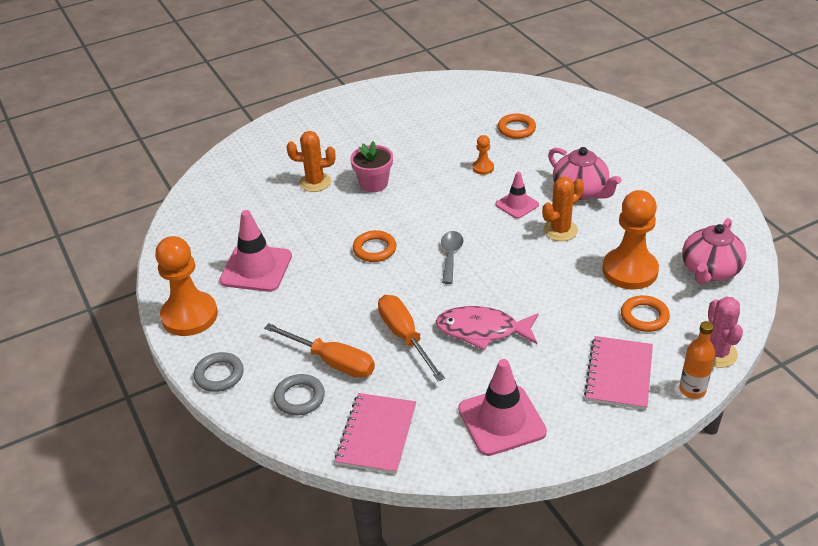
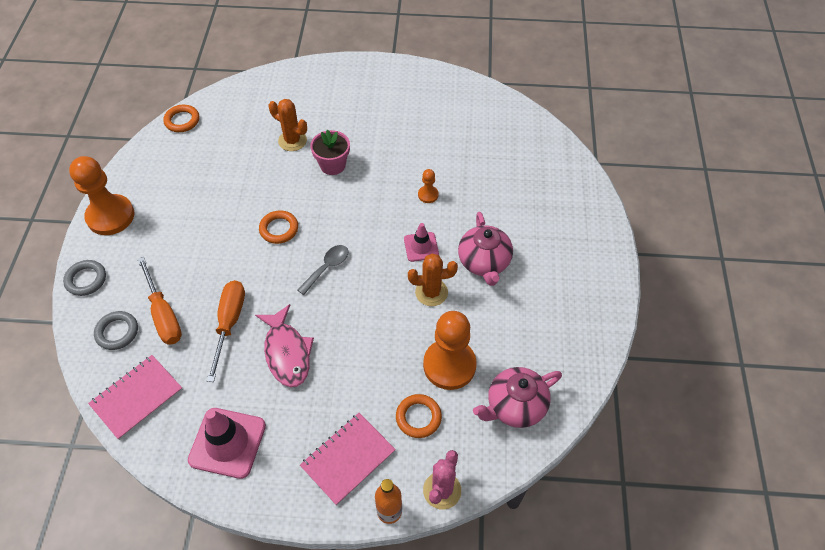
camera: 30 degrees right, 15 degrees up
(256, 268) = (186, 199): pink traffic cone -> none
(482, 330) = (287, 352): pink fish -> pink fish turned 150 degrees counterclockwise
(516, 129) = (490, 169): orange ring -> orange ring (182, 121)

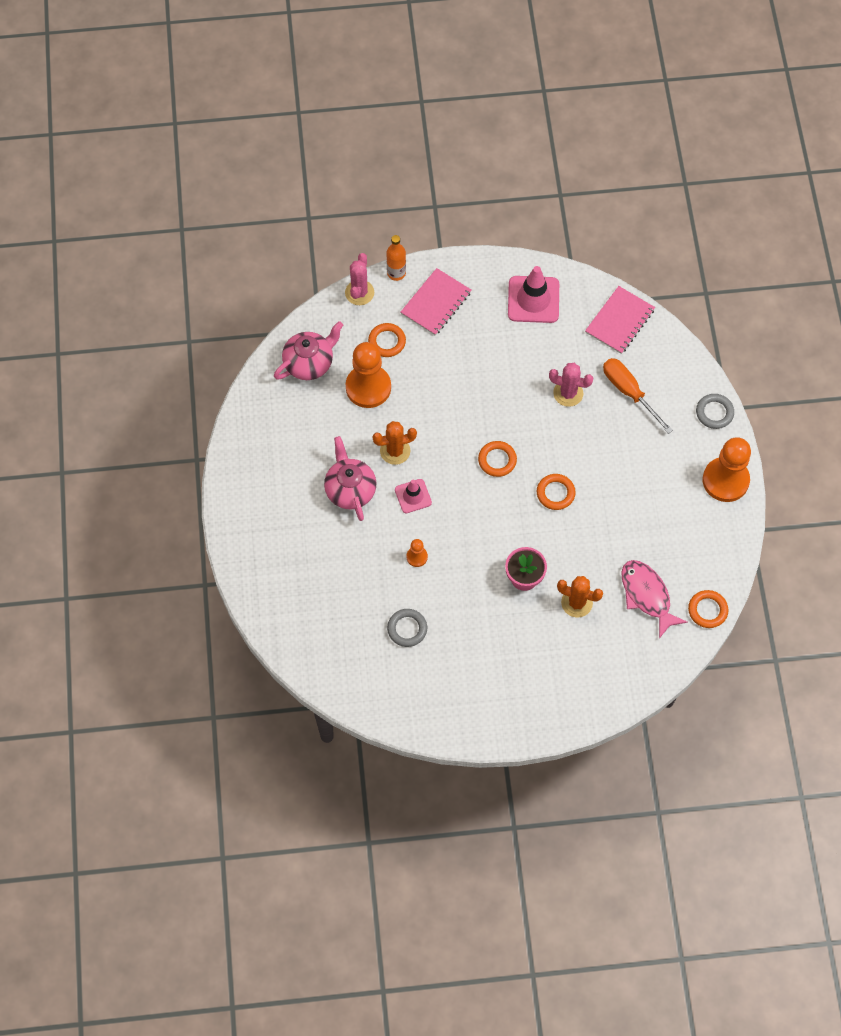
camera: 170 degrees right, 10 degrees up
(117, 332) = (662, 370): grey ring -> grey ring (407, 629)
(229, 323) = (568, 393): orange screwdriver -> pink cactus
(287, 352) = (509, 376): pink fish -> pink fish (647, 595)
(327, 267) = (497, 460): grey spoon -> orange ring

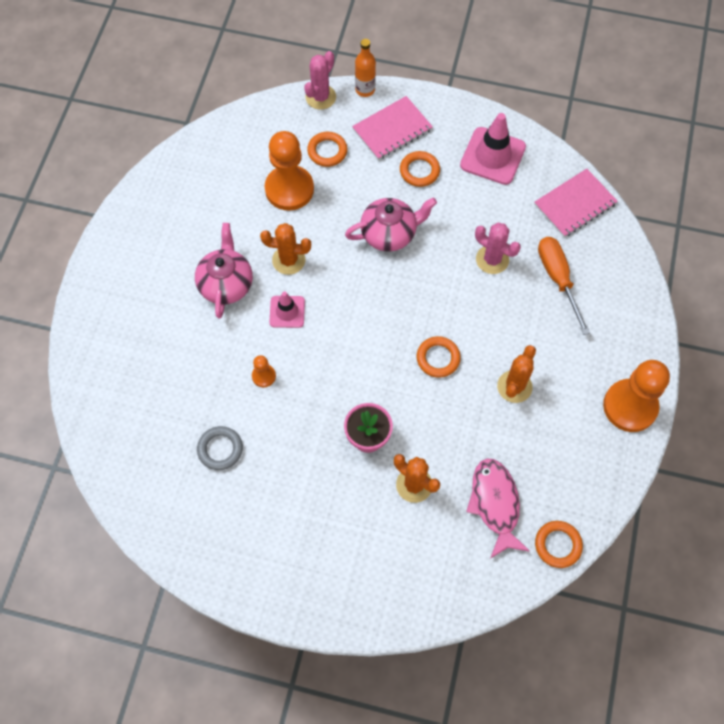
camera: 20 degrees right, 0 degrees up
(309, 363) = (242, 147): pink teapot -> pink teapot (389, 233)
(497, 460) = (390, 304): orange ring -> orange ring (419, 171)
(627, 495) = (514, 386): none -> orange cactus
(714, 412) = (643, 330): grey ring -> none

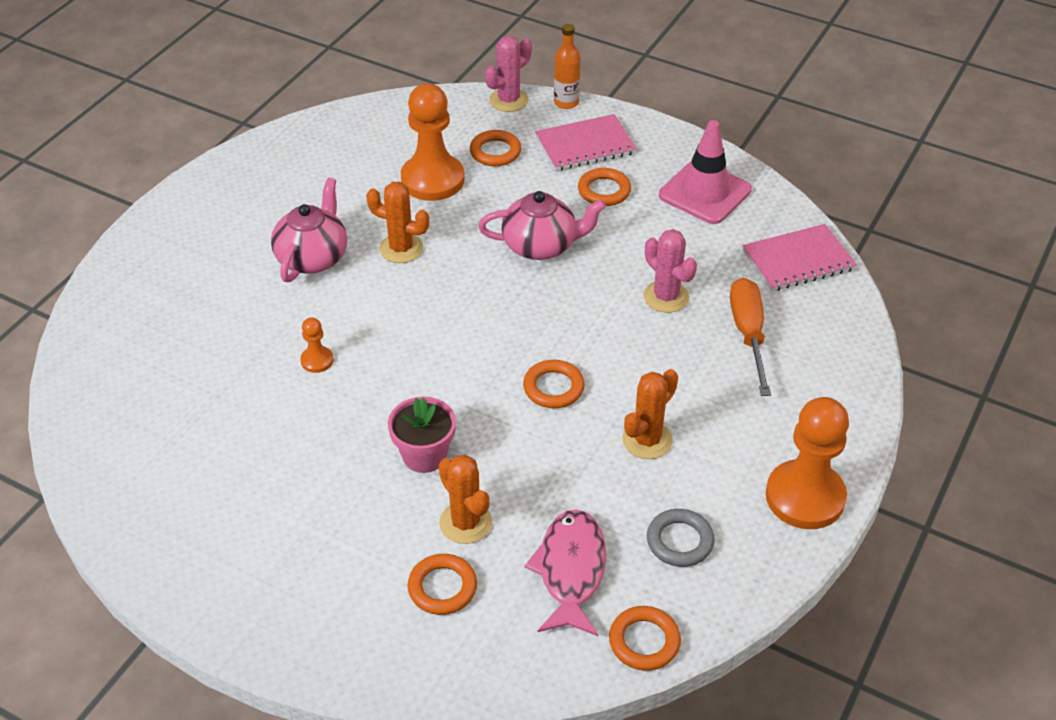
camera: 15 degrees right, 20 degrees down
(220, 449) = (225, 427): grey ring -> grey ring (679, 541)
(287, 312) = (376, 300): pink traffic cone -> none
(415, 539) = (442, 587): none -> orange ring

